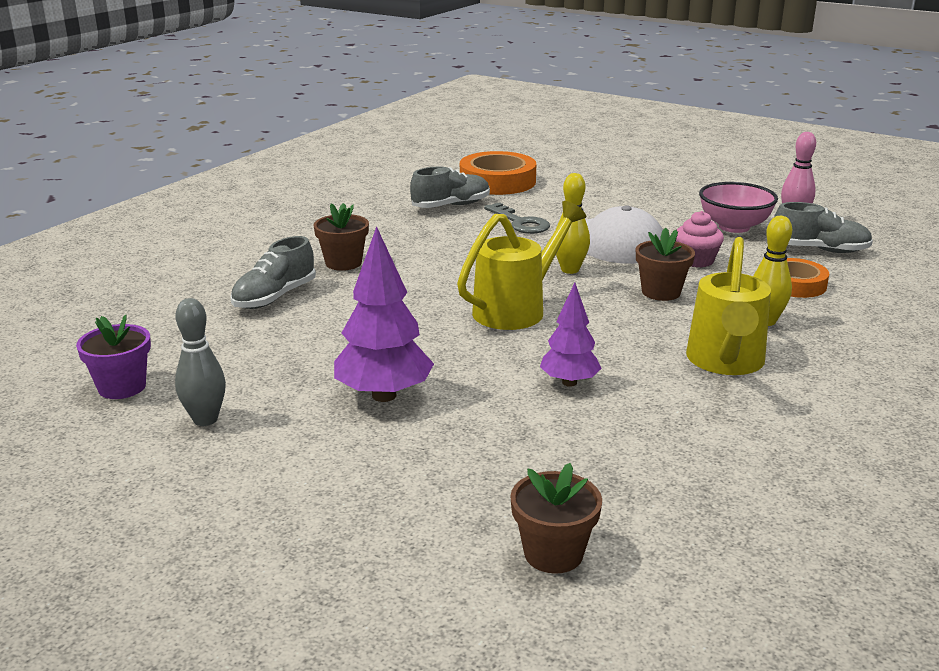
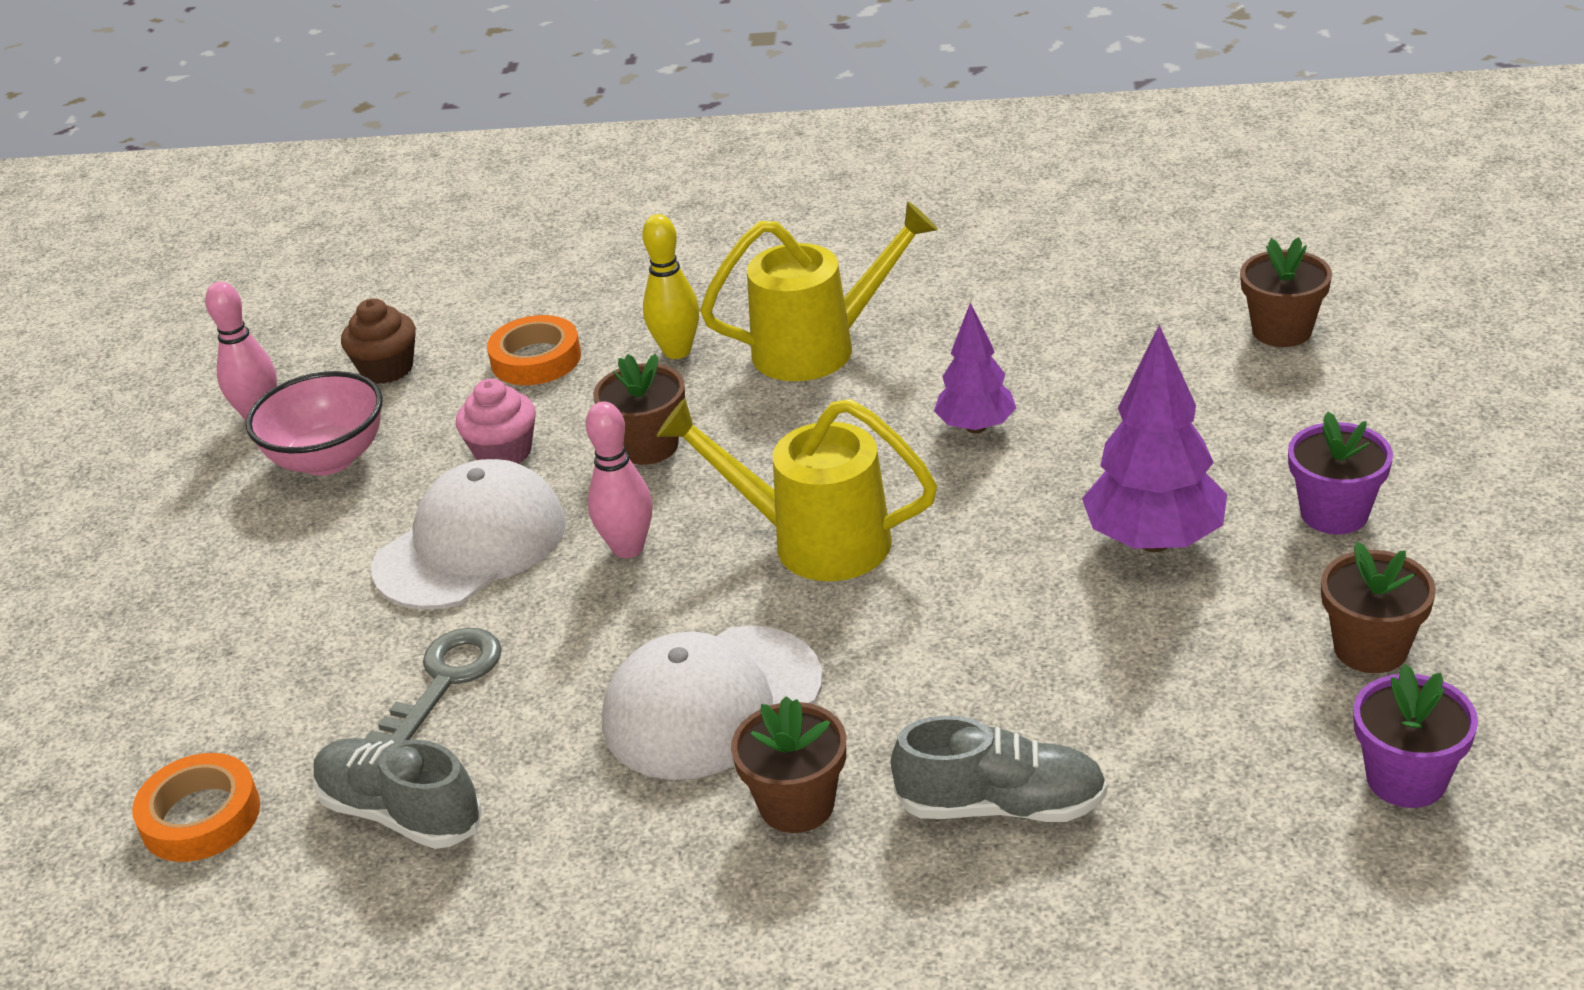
camera: 115 degrees left, 10 degrees up
(205, 419) = (1370, 648): grey bowling pin -> brown flower pot
(319, 464) = (1334, 513): none -> purple flower pot
(429, 262) = (712, 703): none -> white cap
(497, 181) = (201, 816): orange tape -> orange tape, size x0.63
(570, 270) = (628, 548): yellow bowling pin -> pink bowling pin
(820, 250) = (387, 369): grey shoe -> brown cupcake

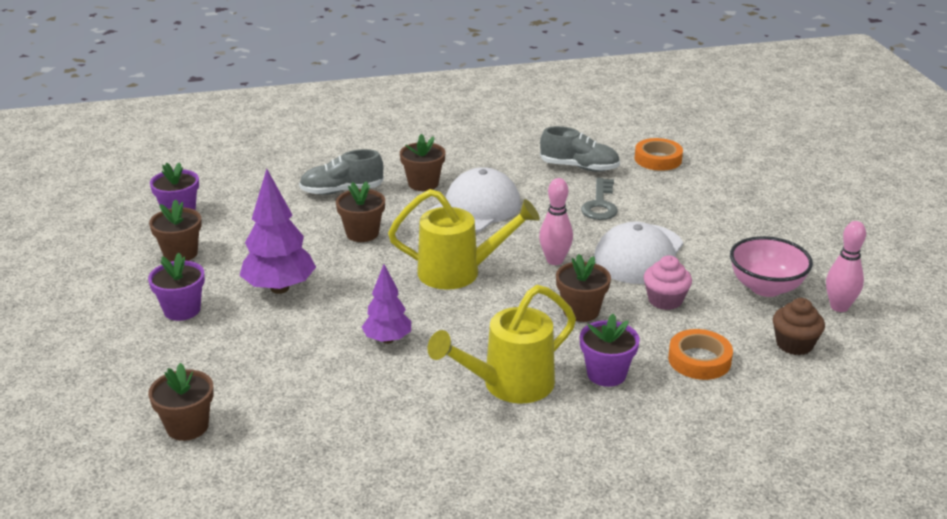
camera: 160 degrees right, 5 degrees down
(677, 351) = (606, 374): yellow bowling pin -> purple flower pot
(976, 659) = (362, 233): none -> brown flower pot

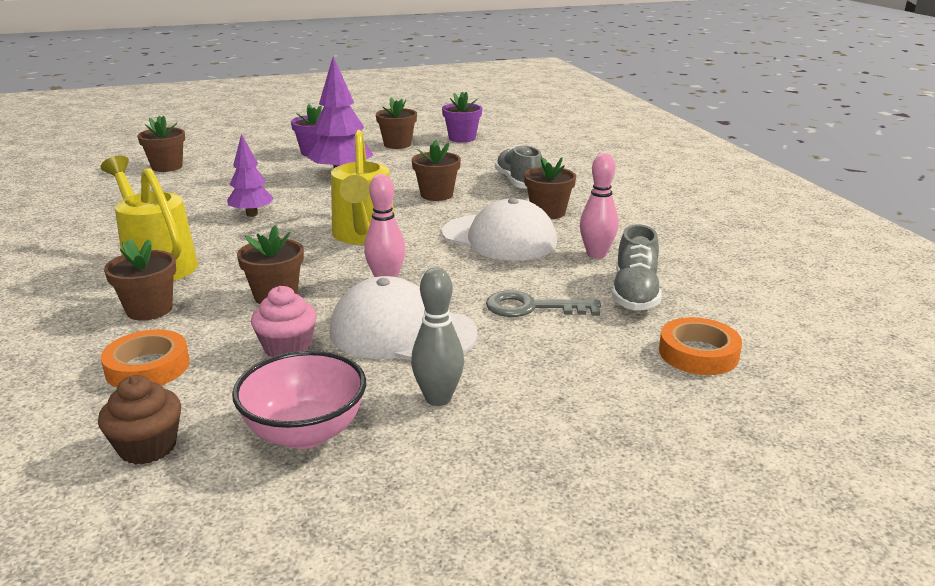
camera: 85 degrees right, 5 degrees down
(606, 374) = (149, 309): purple flower pot -> brown flower pot
(720, 243) = (438, 398): none -> grey bowling pin
(839, 307) = (233, 507): pink bowling pin -> pink bowling pin (596, 254)

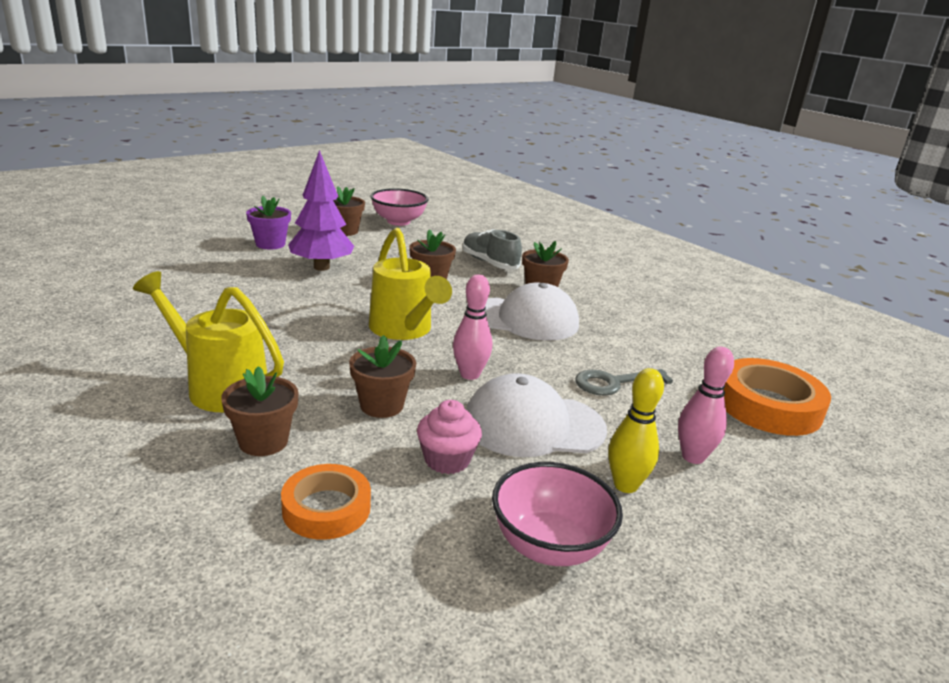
camera: 25 degrees left, 0 degrees up
(148, 447) = (416, 599): brown cupcake -> none
(167, 167) = (120, 271): brown flower pot -> none
(252, 214) = (270, 318): purple tree -> none
(438, 398) = (625, 485): grey bowling pin -> yellow bowling pin
(462, 138) = (398, 222): purple flower pot -> pink bowl
(596, 254) = (615, 326): pink bowling pin -> pink bowling pin (693, 457)
(635, 294) = (676, 359): grey shoe -> none
(698, 353) = (768, 405): orange tape -> orange tape, size x1.59

